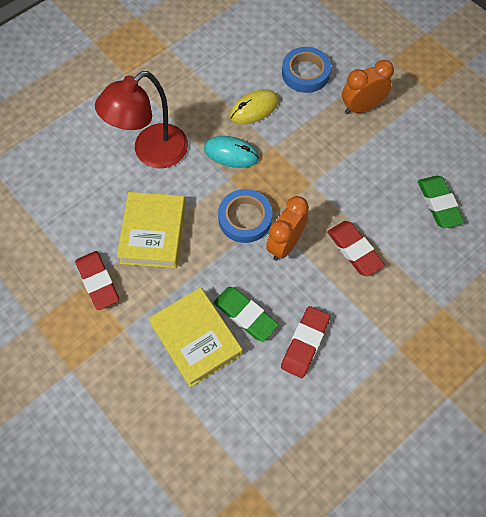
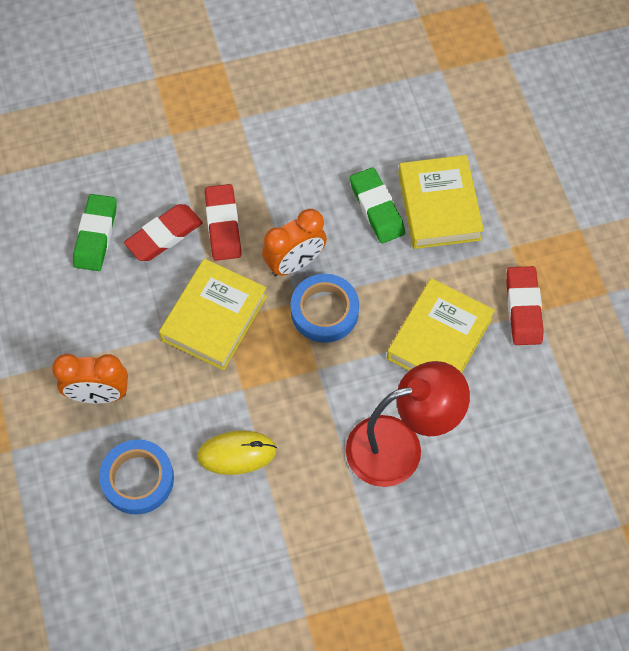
camera: 155 degrees left, 0 degrees up
(231, 153) = (299, 401): turquoise mouse -> none
(305, 343) = (330, 158): red eraser -> red eraser (164, 236)
(319, 182) = (214, 318): none -> yellow book

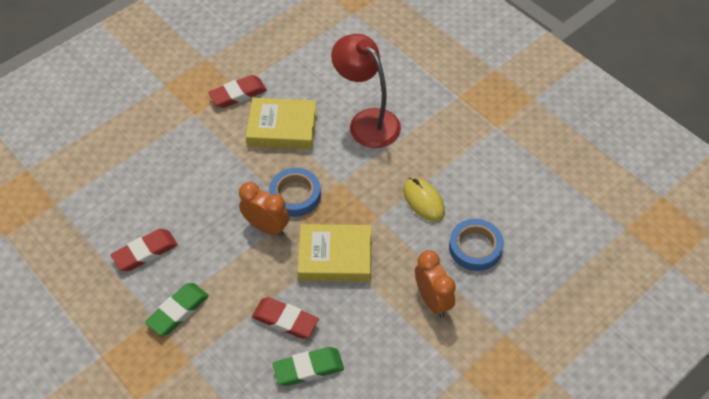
camera: 115 degrees left, 10 degrees down
(223, 225) = (257, 285): red eraser -> red eraser (145, 252)
(376, 208) = (198, 197): green eraser -> green eraser (178, 311)
(439, 206) = (180, 162): yellow book -> none

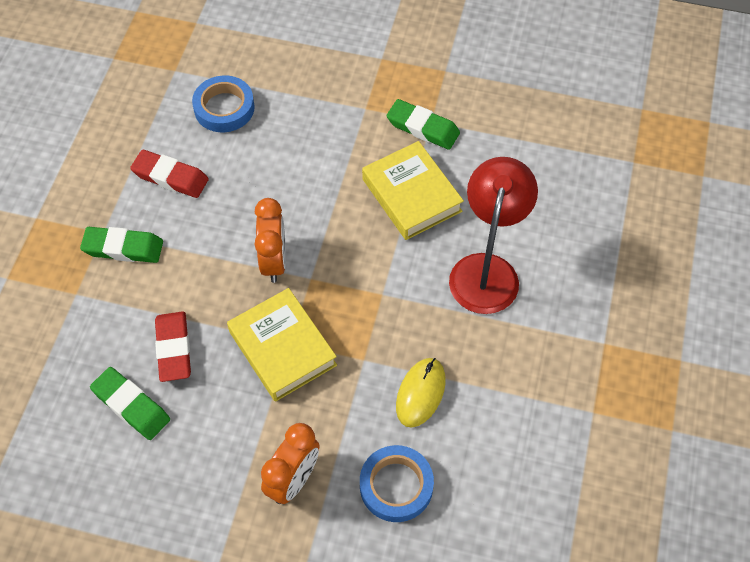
camera: 55 degrees right, 5 degrees up
(238, 94) = (422, 128): red eraser -> green eraser
(295, 195) = (333, 262): blue tape -> blue tape (224, 108)

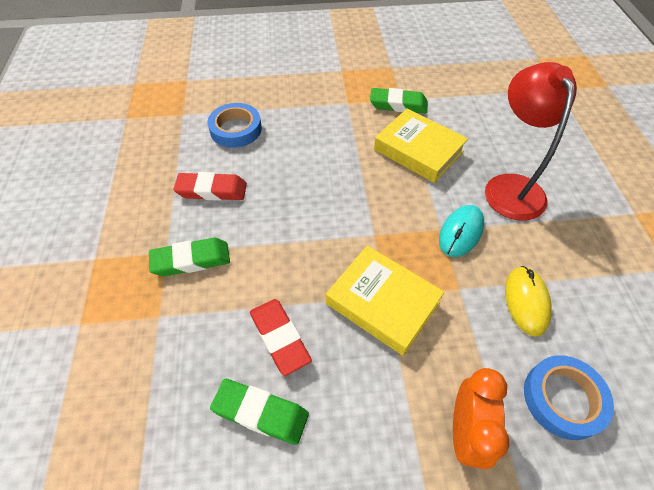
camera: 20 degrees left, 5 degrees down
(274, 261) = (335, 230): orange clock -> none
(400, 304) = (461, 232): none -> turquoise mouse

